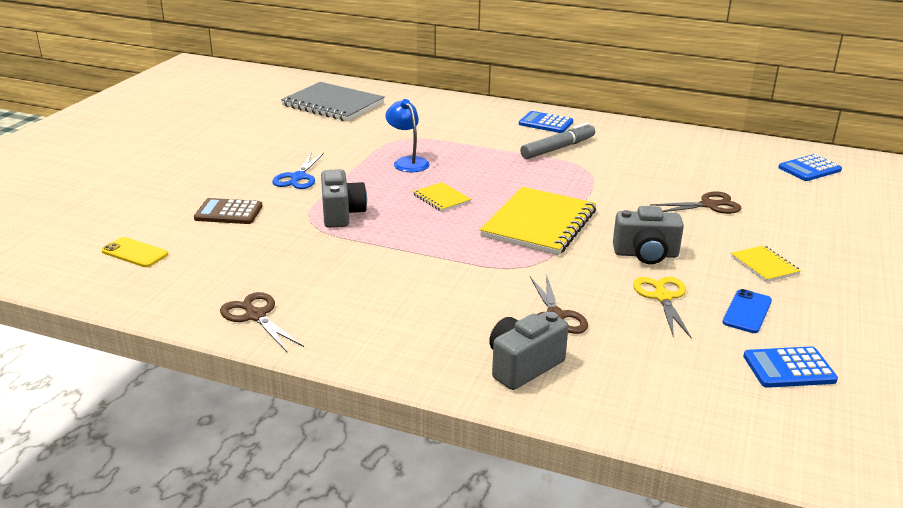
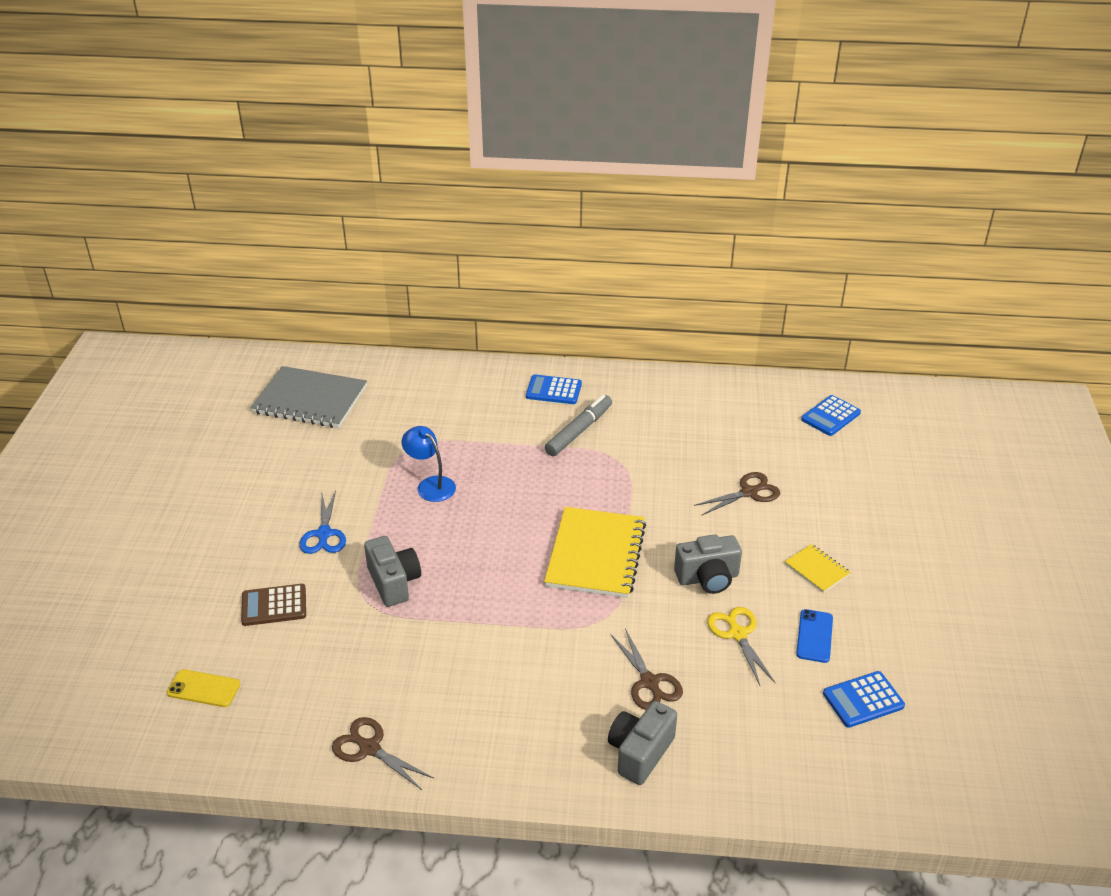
camera: 15 degrees left, 10 degrees up
(441, 198) = (487, 537): yellow notebook -> none

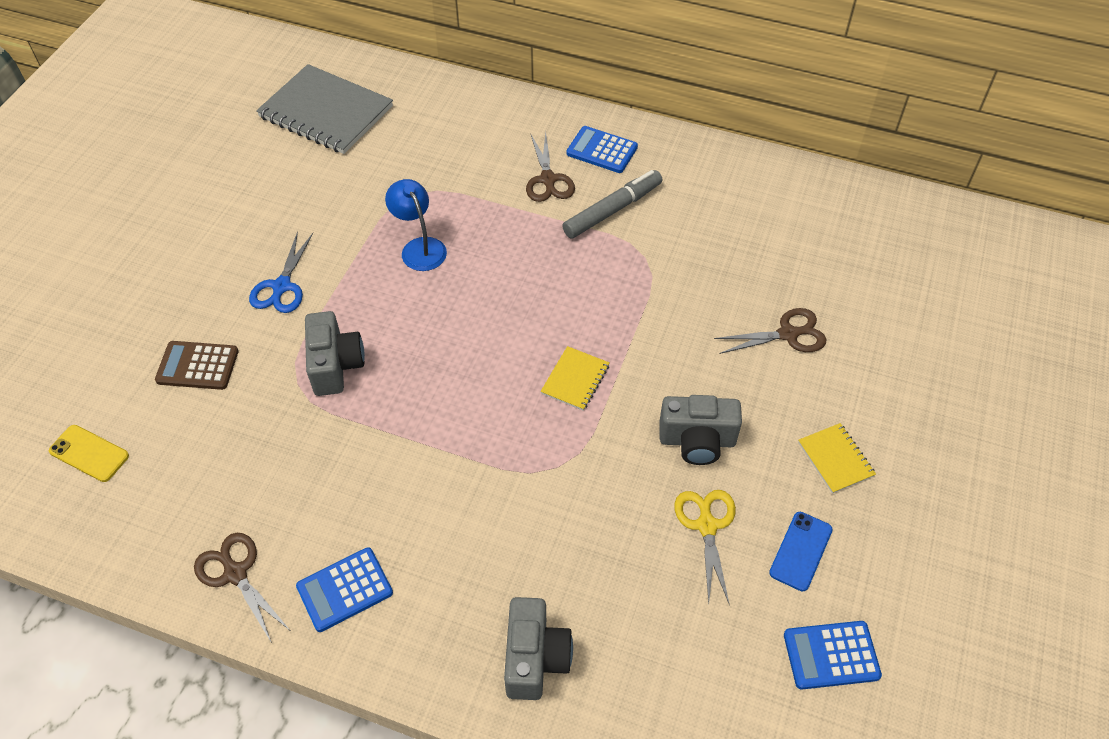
camera: 15 degrees right, 15 degrees up
(596, 554) = (575, 379): yellow notebook -> yellow notebook, size x0.47
(640, 753) = (535, 658): grey camera -> grey camera turned 135 degrees clockwise
(649, 683) = (578, 566): brown scissors -> brown scissors (548, 180)
(830, 416) = (926, 249): blue calculator -> blue calculator (345, 590)

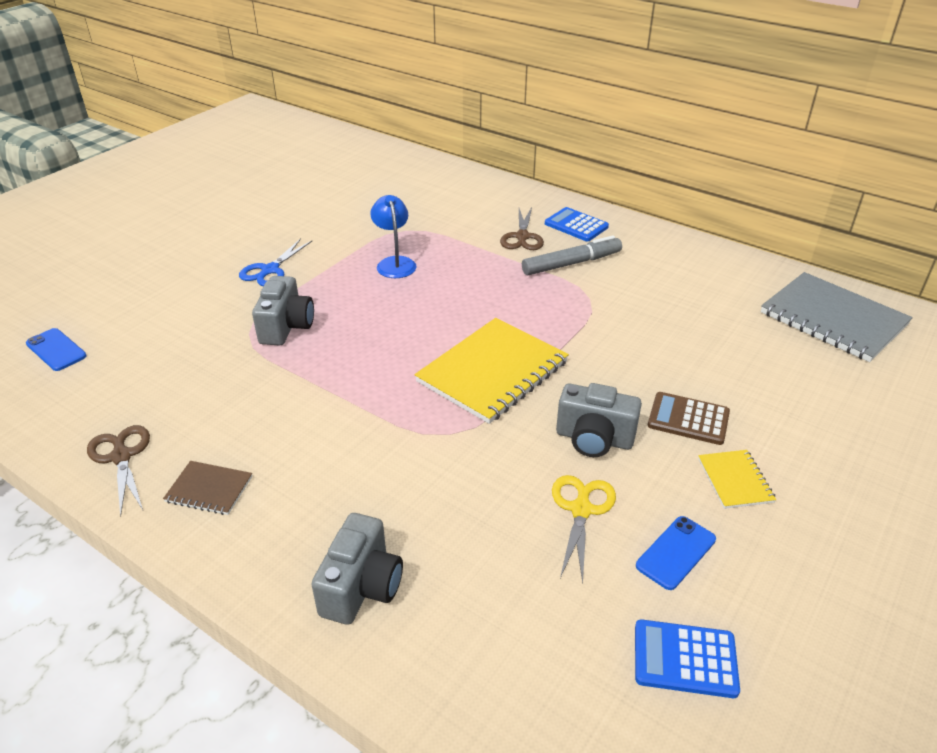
camera: 15 degrees right, 15 degrees down
(89, 453) = (56, 350): yellow phone -> blue phone
(197, 366) = (175, 309): brown calculator -> brown calculator (688, 419)
(326, 112) = (359, 175): grey notebook -> grey notebook (833, 319)
(345, 590) = (209, 489): blue calculator -> brown notebook
(575, 379) = (493, 372): yellow notebook -> yellow notebook, size x2.11
(788, 334) = (711, 373): brown scissors -> none

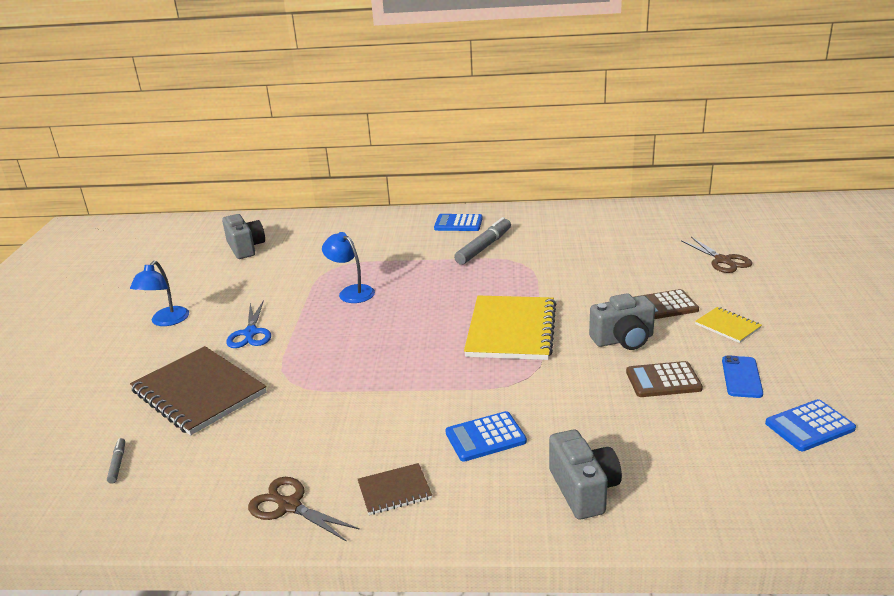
camera: 30 degrees left, 10 degrees down
(56, 350) = (117, 464): blue phone -> grey marker
(174, 311) = (198, 392): none -> brown notebook
(222, 229) = (166, 321): none -> blue lamp
(286, 327) = (317, 364): grey camera -> grey camera (246, 248)
(339, 478) = (485, 437): none -> blue calculator
(522, 237) = (428, 243): brown scissors -> brown scissors (723, 261)
(581, 509) = (663, 380): yellow scissors -> brown calculator
(833, 319) = (679, 222): grey notebook -> none

